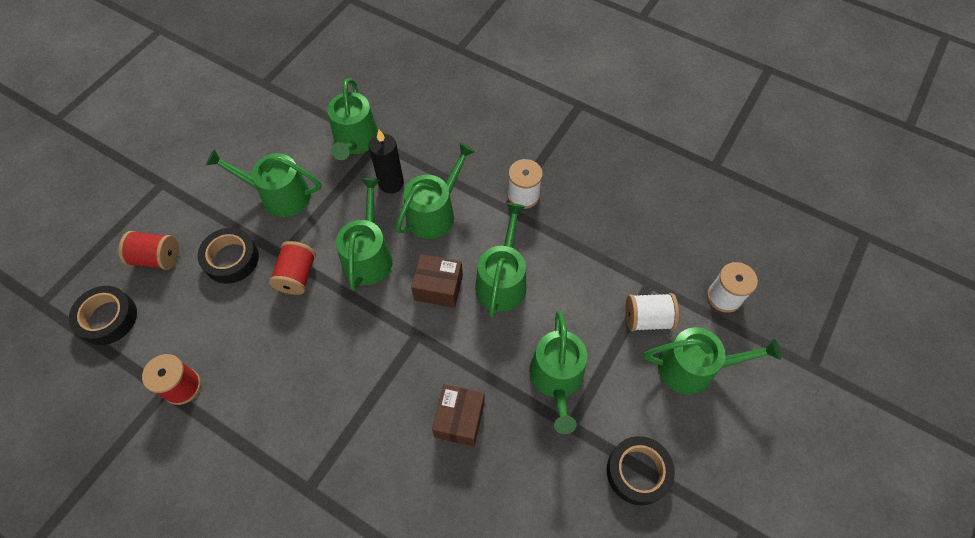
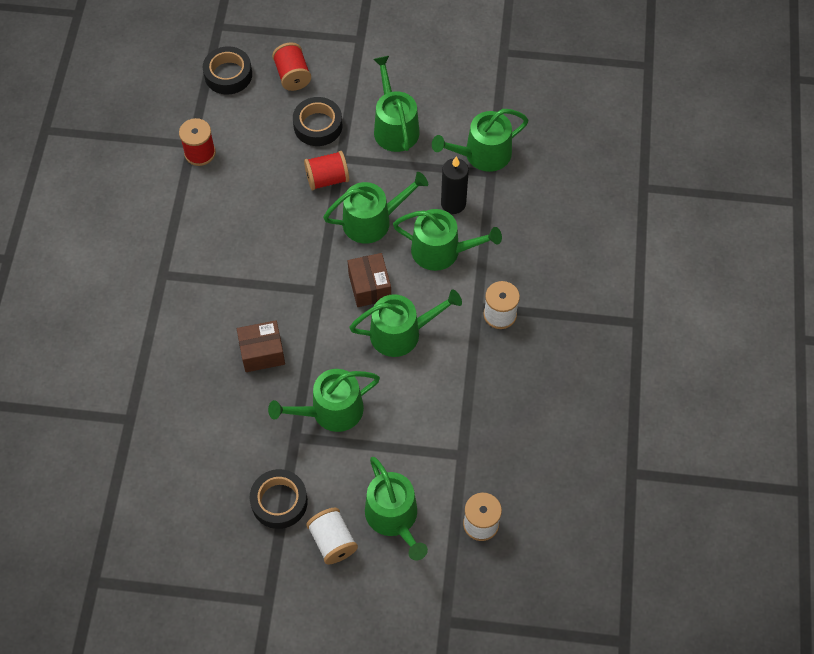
camera: 65 degrees right, 0 degrees up
(647, 319) = (424, 464): white spool -> white spool (333, 541)

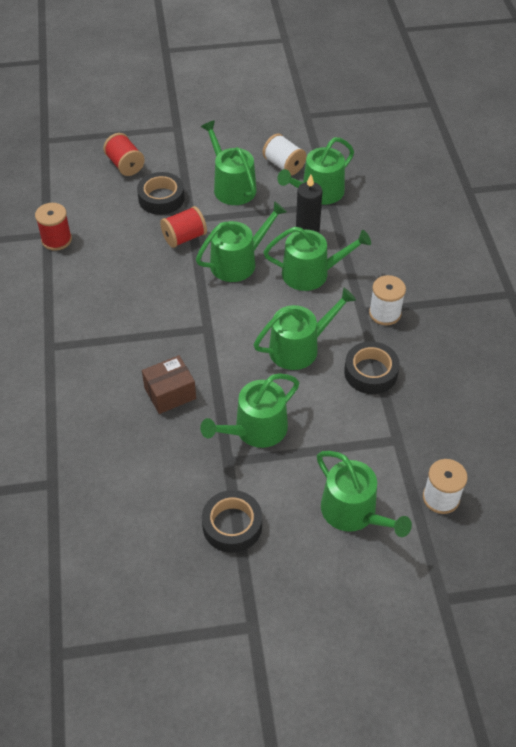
camera: 15 degrees left, 10 degrees down
(228, 75) = (65, 175): black tape -> black tape (370, 372)
(333, 541) = (300, 550): white spool -> white spool (284, 165)
(369, 287) = (255, 316): brown box -> none

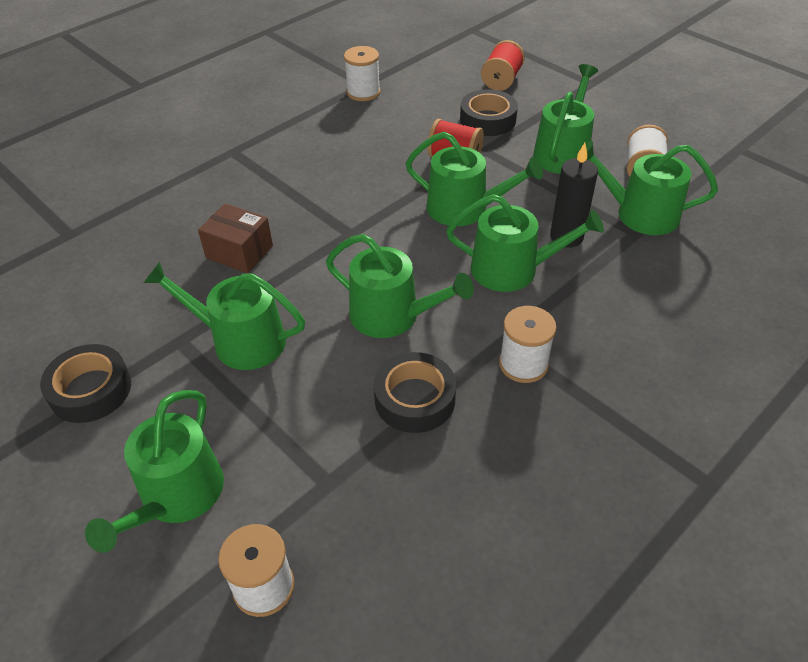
camera: 55 degrees right, 5 degrees down
(56, 240) = (363, 92): red spool -> white spool
(311, 273) = (513, 269): green watering can -> green watering can turned 45 degrees counterclockwise

